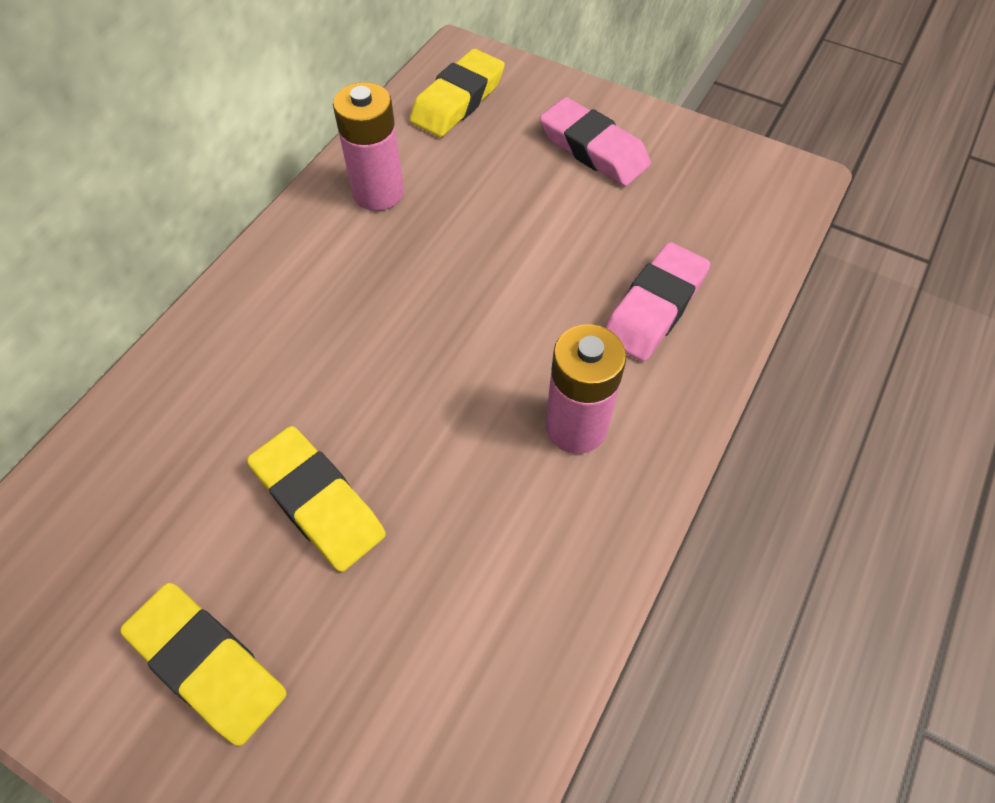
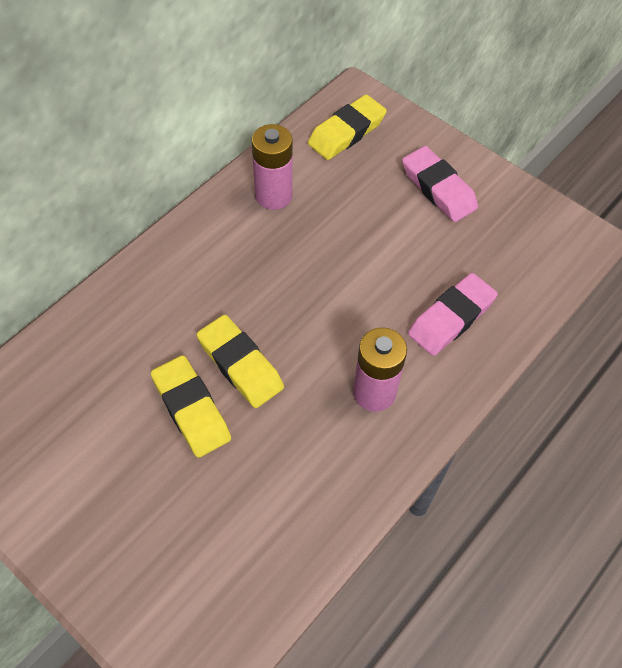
camera: 10 degrees right, 0 degrees up
(208, 664) = (105, 498): yellow eraser -> yellow eraser (240, 364)

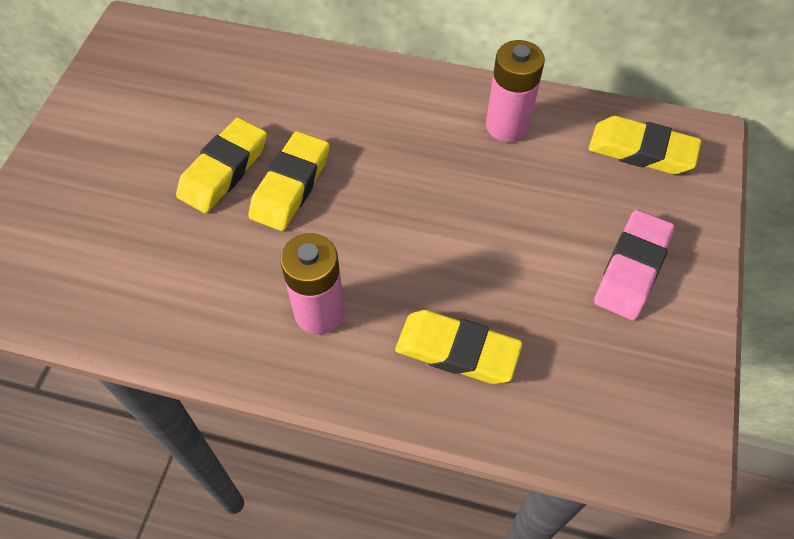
camera: 65 degrees right, 0 degrees up
(451, 318) = (457, 351): pink eraser -> yellow eraser

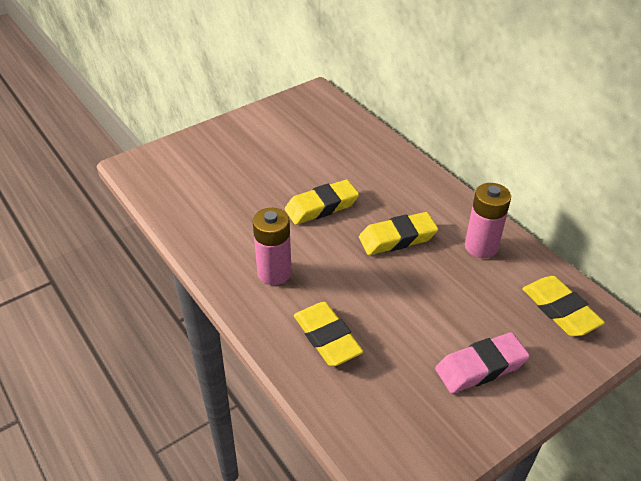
camera: 40 degrees right, 15 degrees down
(224, 170) = (295, 180): yellow eraser -> yellow eraser (397, 238)

